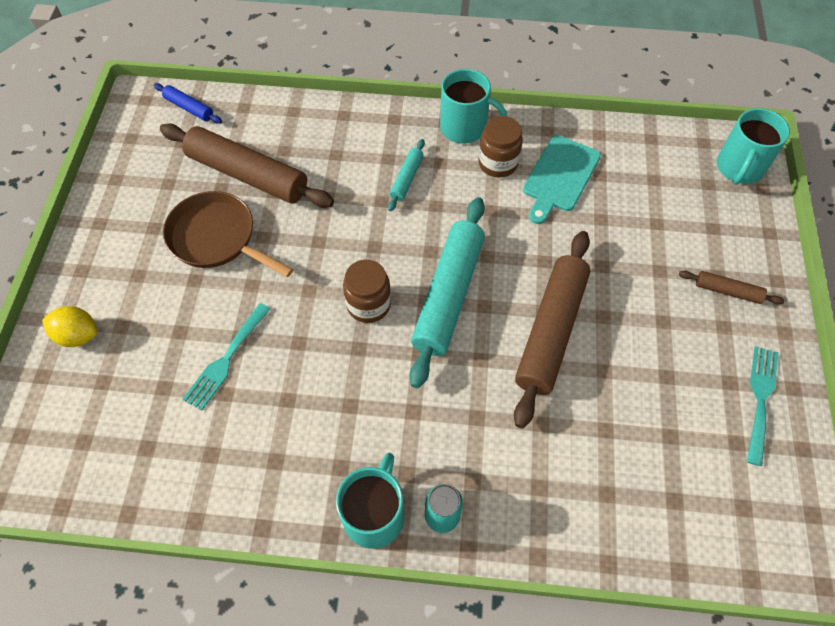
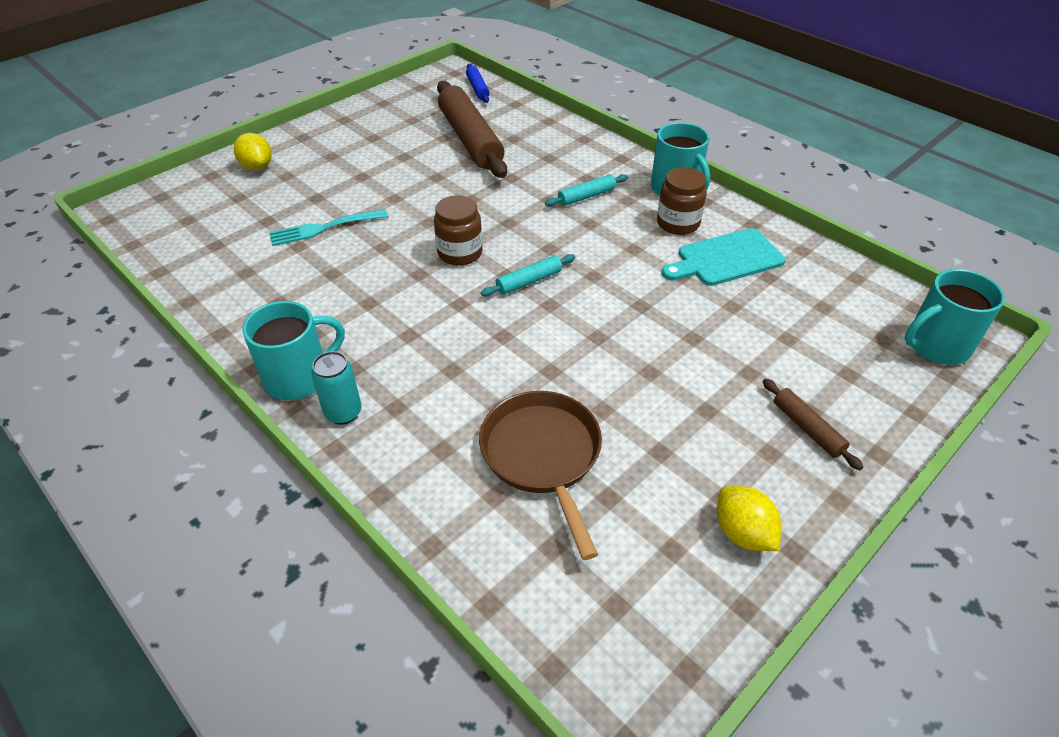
camera: 40 degrees right, 15 degrees down
(217, 238) = (405, 162): brown pan -> brown pan (543, 456)
(448, 295) = (529, 281): turquoise rolling pin -> turquoise rolling pin, size x0.46
(551, 331) = (587, 354): brown rolling pin -> none
(760, 399) = (742, 533): turquoise fork -> yellow lemon

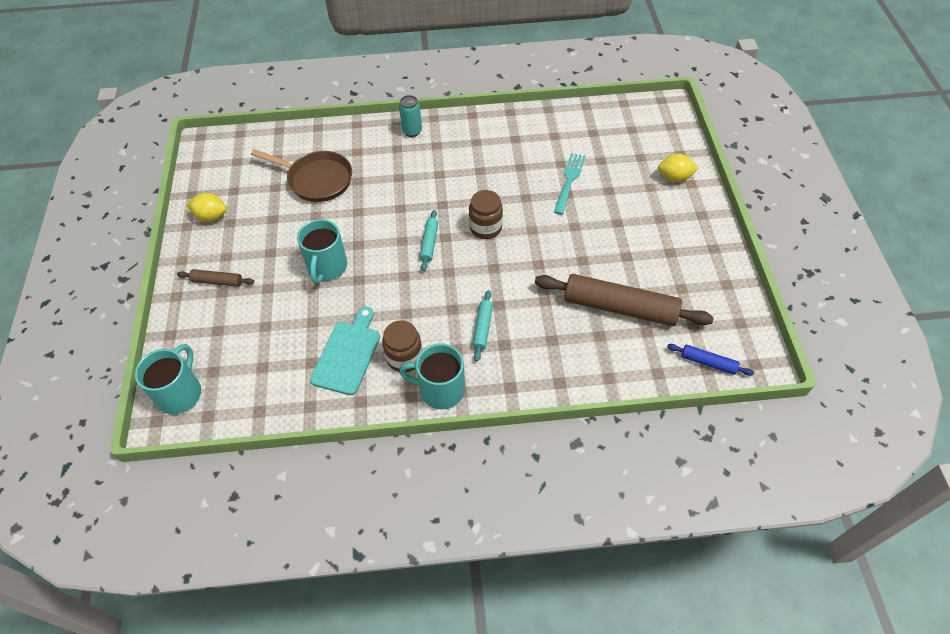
camera: 130 degrees right, 10 degrees up
(299, 377) = (450, 126): turquoise mug -> turquoise mug (327, 267)

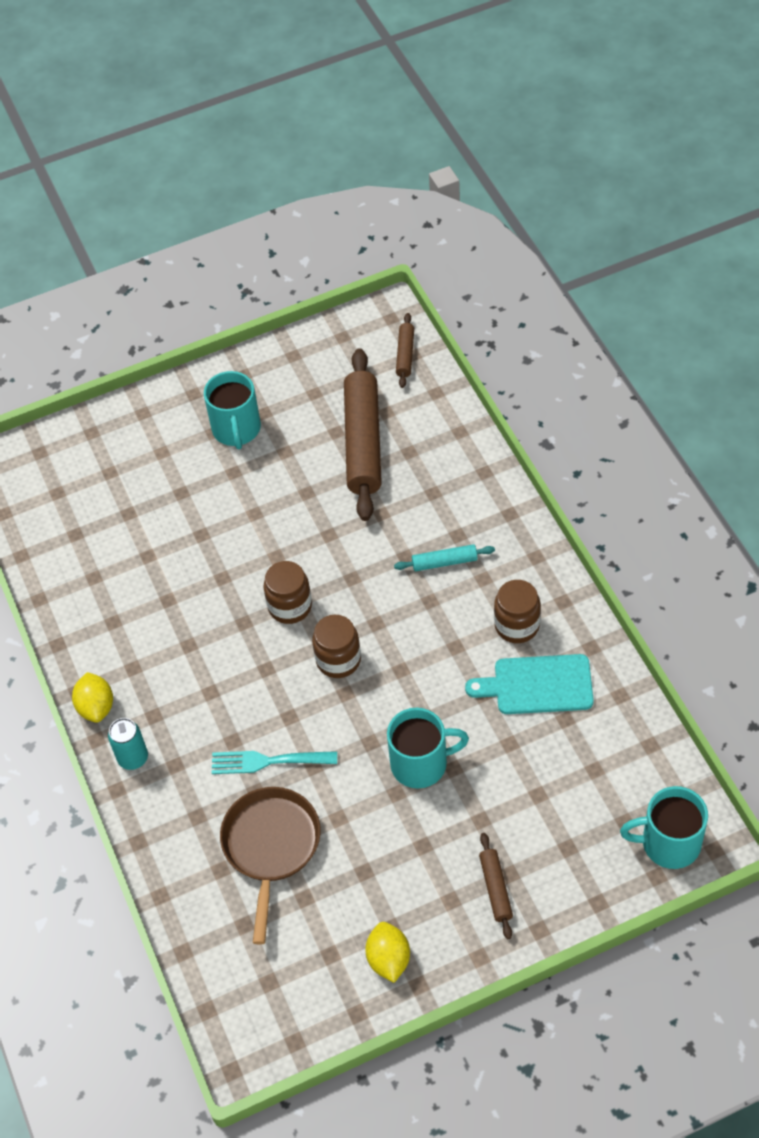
camera: 105 degrees left, 0 degrees up
(429, 243) = (338, 660): turquoise rolling pin -> brown jar
(440, 389) = (542, 576): turquoise mug -> turquoise mug (236, 429)
(569, 180) = (176, 538): turquoise fork -> turquoise fork (267, 761)
(674, 177) = (137, 431): yellow lemon -> yellow lemon (96, 707)
(708, 363) = (405, 354): blue rolling pin -> brown rolling pin

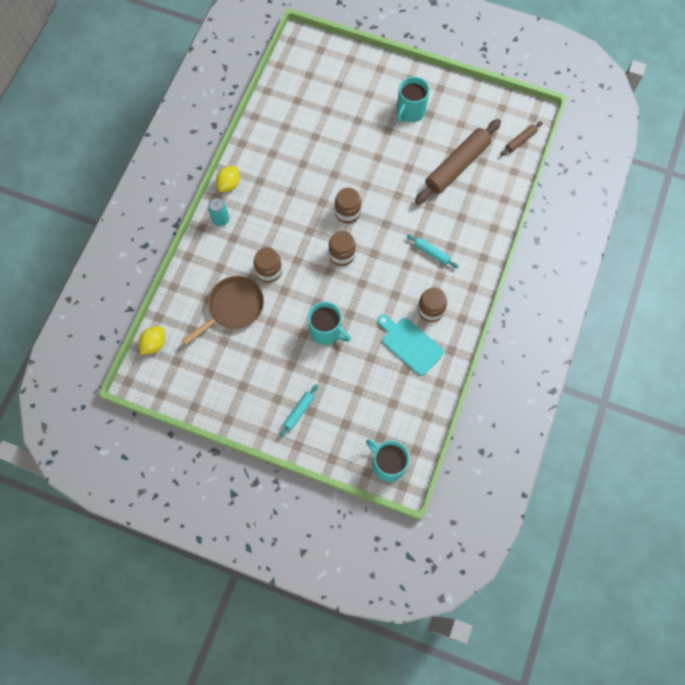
camera: 40 degrees right, 15 degrees up
(267, 761) = (269, 271): turquoise fork -> brown jar
(388, 959) = (228, 398): yellow lemon -> yellow lemon (154, 344)
(495, 888) = (299, 411): brown rolling pin -> turquoise rolling pin

